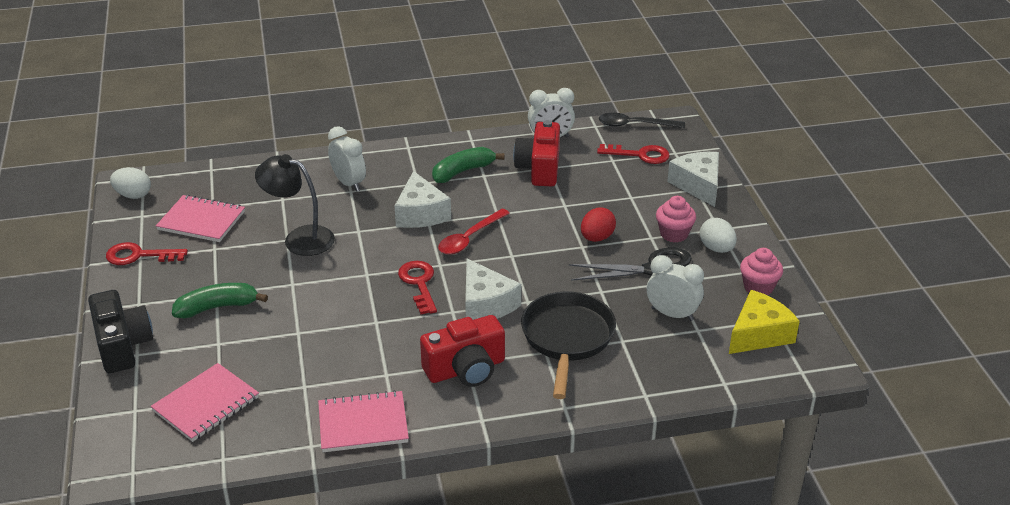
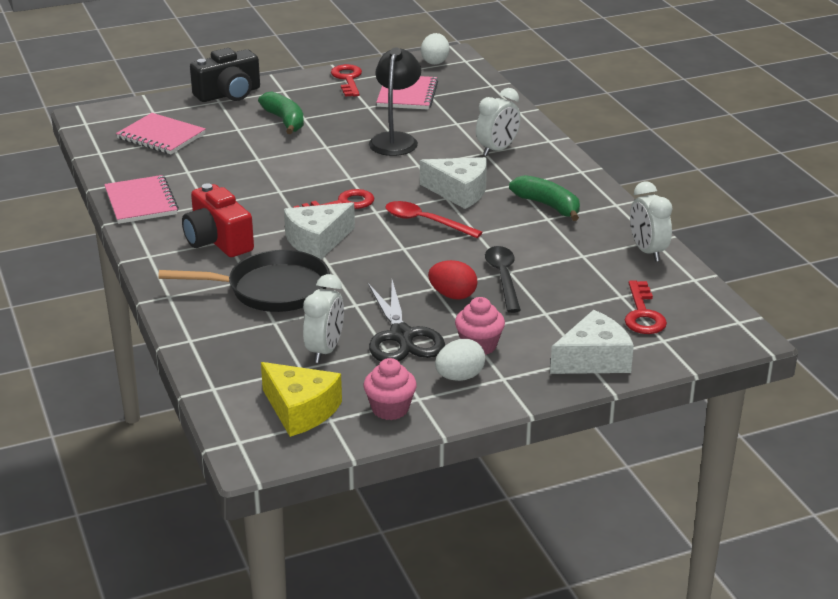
camera: 80 degrees right, 5 degrees down
(421, 213) = (459, 192): white cheese -> white cheese turned 135 degrees counterclockwise
(539, 168) = (577, 250): red camera -> none
(635, 125) = (713, 307): black spoon -> black spoon (503, 278)

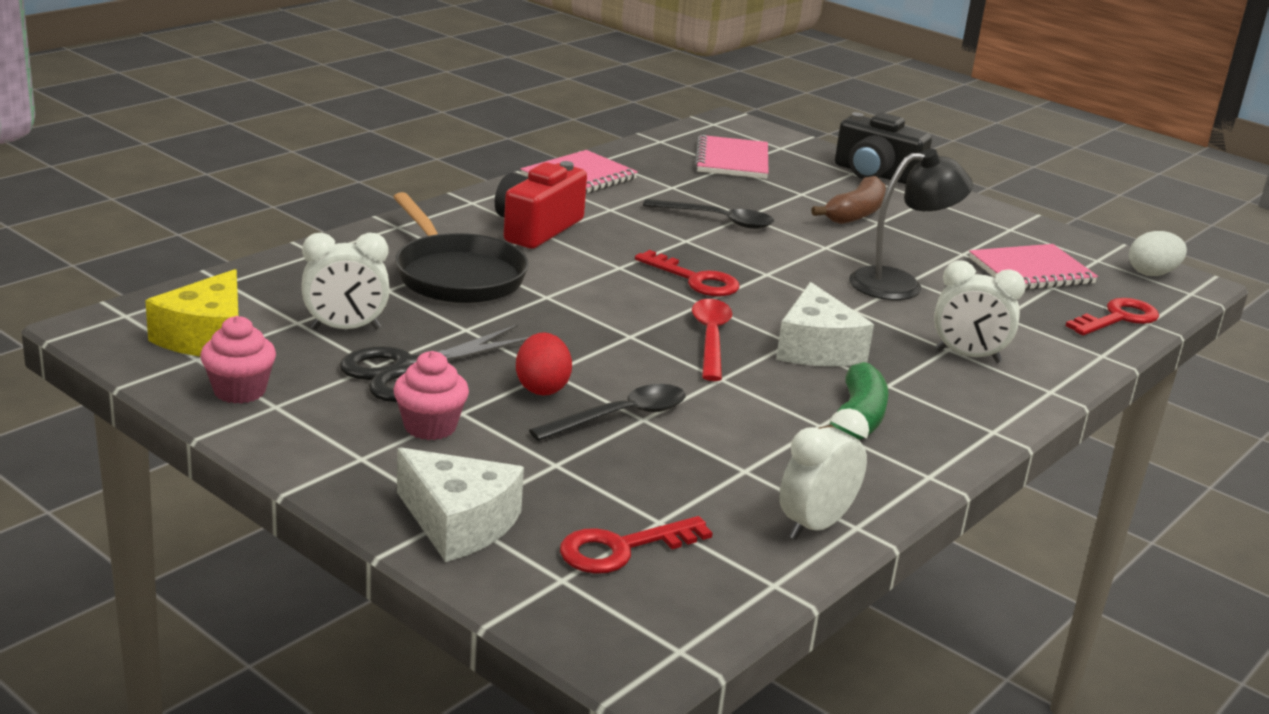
camera: 60 degrees right, 5 degrees down
(257, 171) = (717, 220): none -> black spoon
(285, 121) = (855, 213): green banana -> brown banana
(317, 241) = (591, 281): white cheese -> none
(347, 79) = (1014, 229): red key -> red key (1118, 318)
(459, 377) = (343, 425): white egg -> none

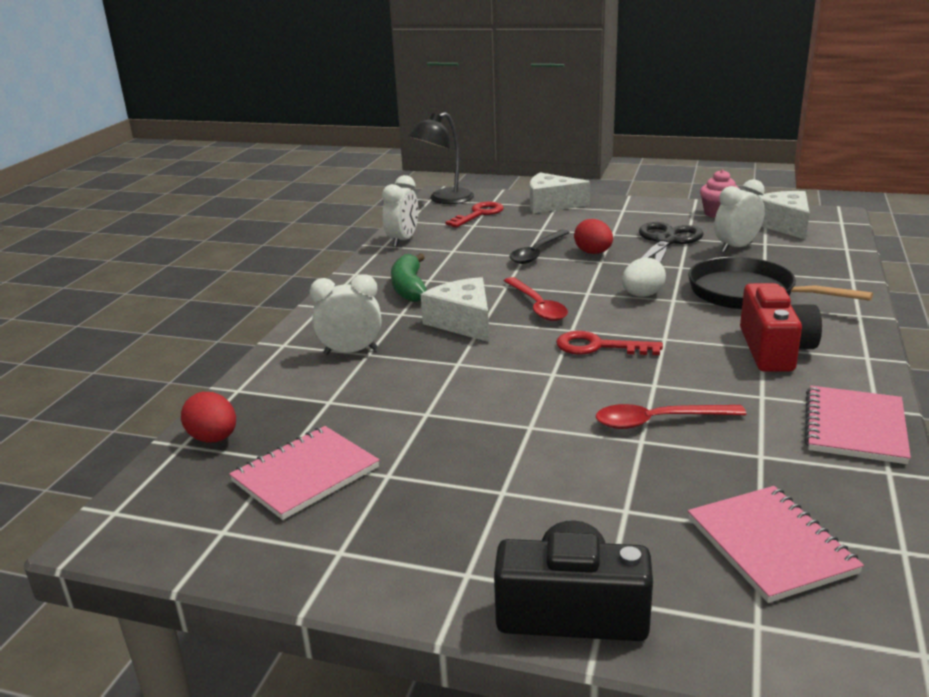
camera: 160 degrees right, 0 degrees up
(207, 337) = (783, 225): yellow cheese -> white cheese
(430, 427) = (615, 225): pink cupcake -> none
(717, 220) = (658, 421): black spoon -> red spoon
(855, 213) = (537, 496): brown banana -> none
(900, 284) = (434, 404): black lamp -> black lamp (444, 199)
(1118, 318) = (213, 438): red key -> red egg
(1152, 273) = (153, 531): white egg -> white egg (642, 295)

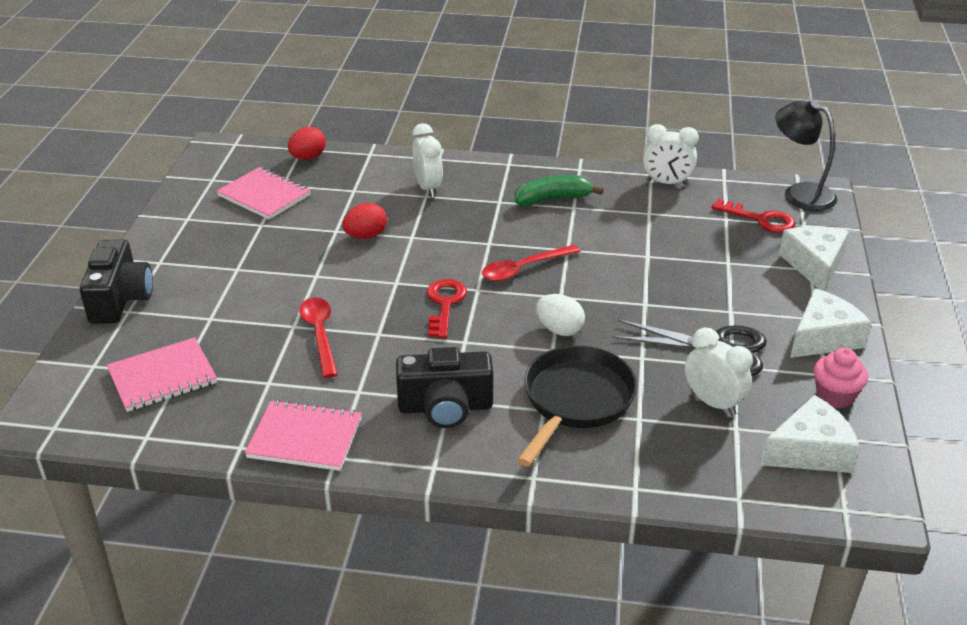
camera: 80 degrees right, 10 degrees up
(463, 322) = (485, 233): white cheese -> white cheese (823, 338)
(537, 253) = (656, 262): black spoon -> none
(593, 253) = (666, 298): red egg -> red egg (365, 236)
(774, 350) = (445, 407): red camera -> black camera

